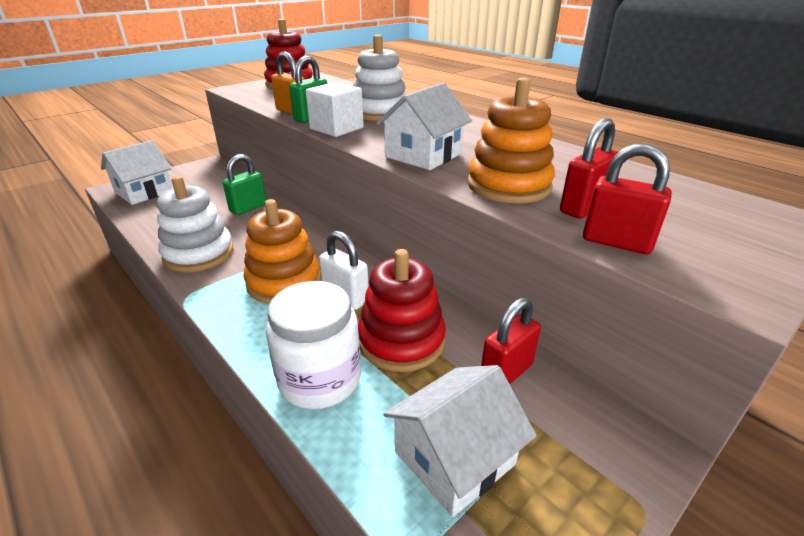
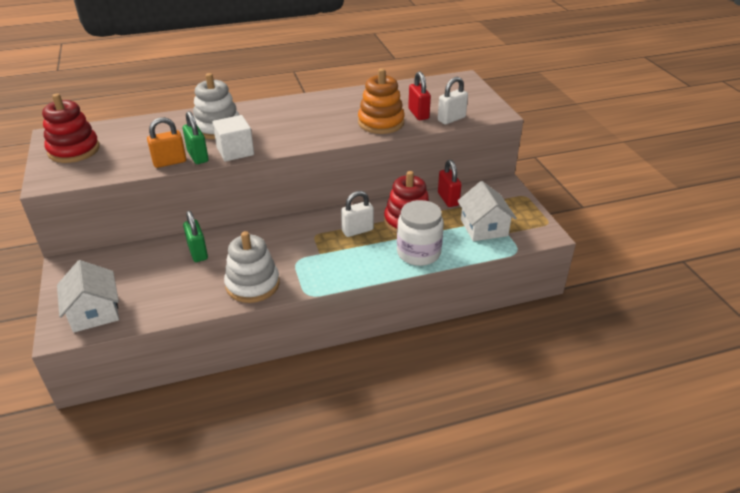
camera: 65 degrees left, 5 degrees up
(284, 282) = (323, 251): orange stacking toy -> none
(423, 155) = (318, 133): white house -> none
(616, 242) = (451, 119): red padlock -> white padlock

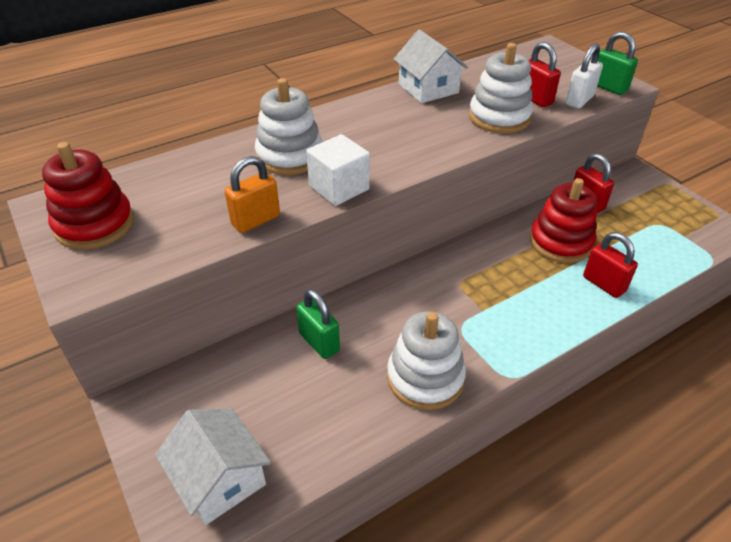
camera: 15 degrees left, 5 degrees up
(198, 156) = (291, 204): green padlock -> green padlock (608, 87)
(357, 230) = (509, 267): white padlock -> none
(381, 123) = (499, 117): orange stacking toy -> white stacking toy
(418, 253) = (603, 284): white jar -> red padlock
(484, 227) = (653, 234): white house -> white house (428, 88)

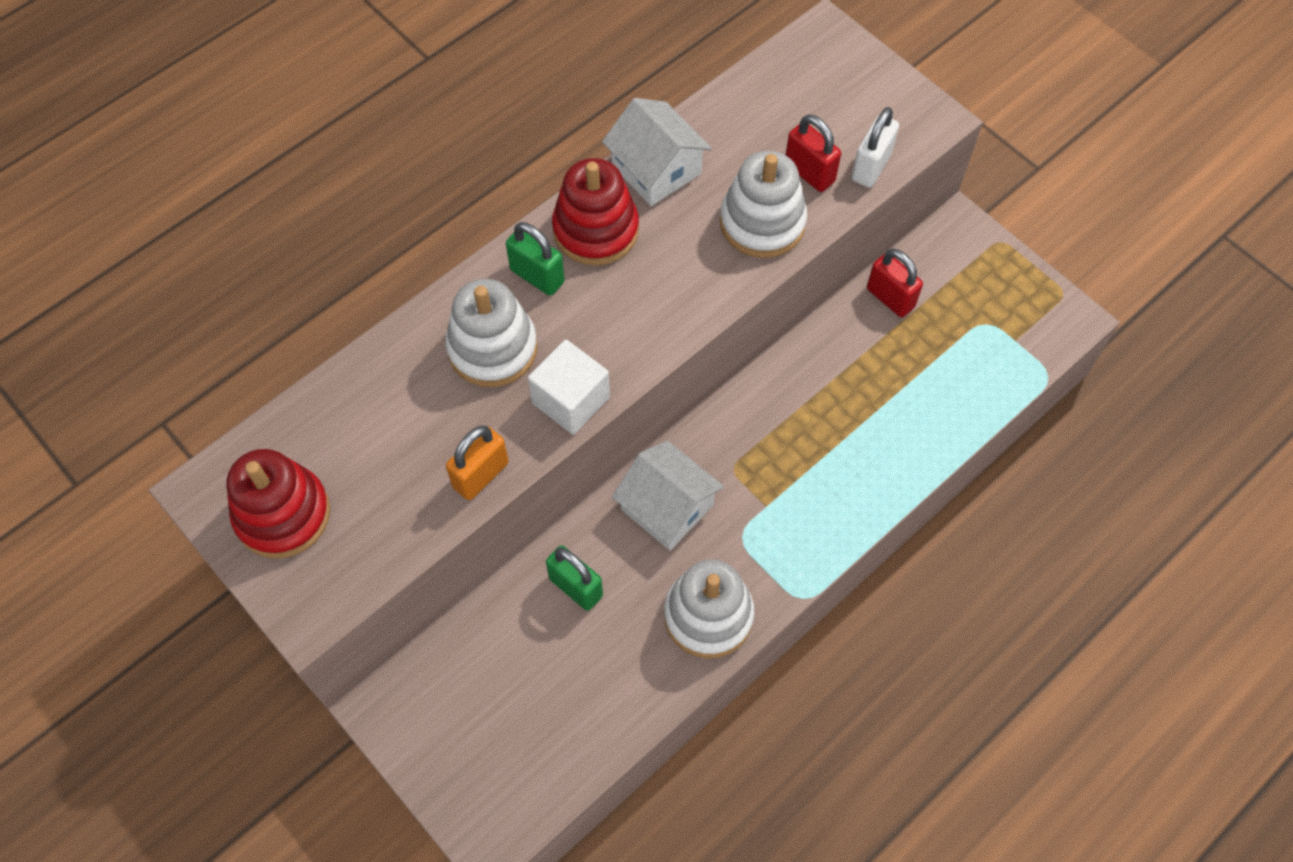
camera: 10 degrees left, 20 degrees up
(219, 479) = (508, 778): white house -> white house (667, 507)
(560, 242) = (857, 377): red stacking toy -> red stacking toy (596, 230)
(603, 284) = (911, 441): red padlock -> none
(608, 87) = (911, 130): green padlock -> green padlock (537, 276)

